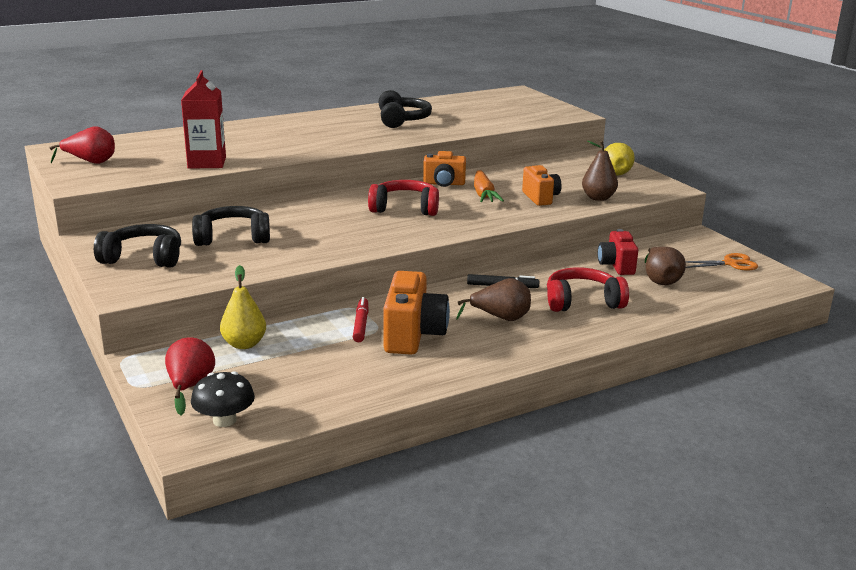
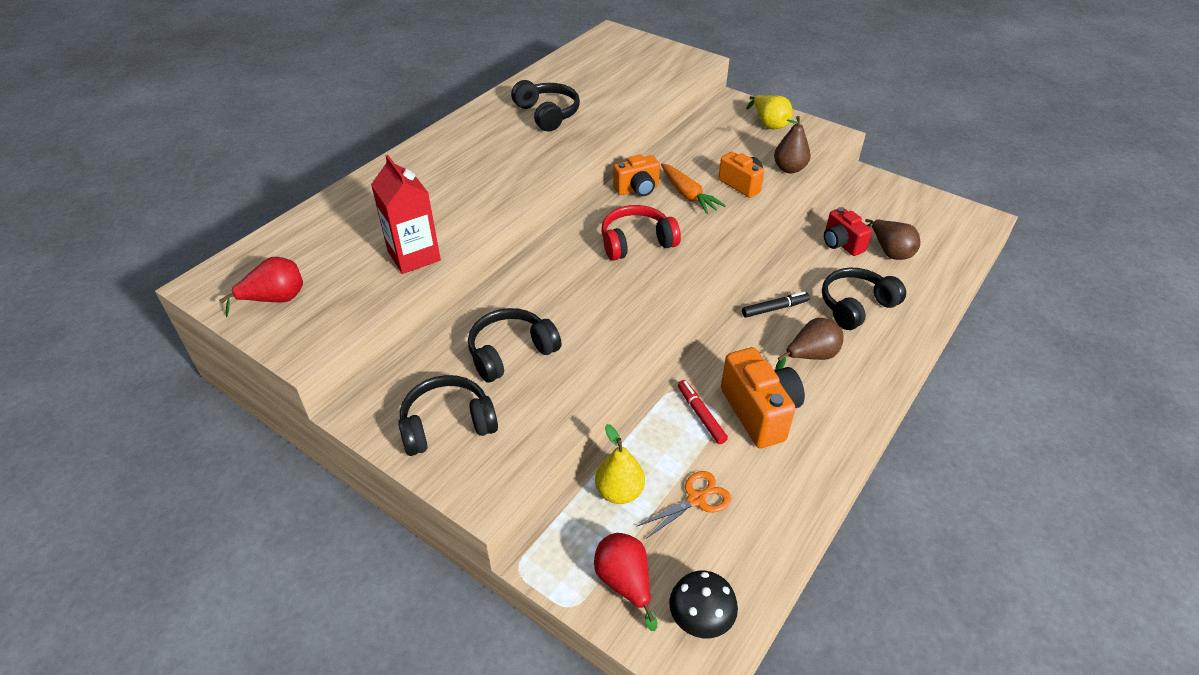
camera: 25 degrees left, 20 degrees up
(582, 302) = (856, 306): red headphones -> black headphones
(730, 264) = (923, 209): orange scissors -> orange scissors (696, 499)

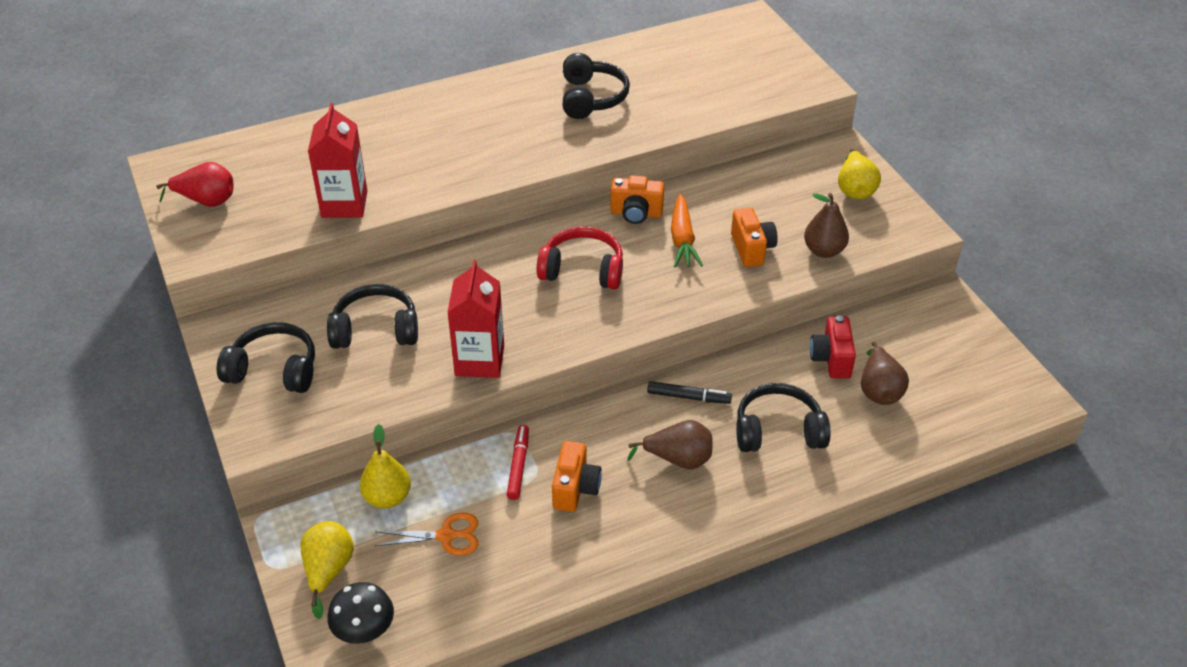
camera: 30 degrees right, 0 degrees up
(621, 341) = (479, 360): none -> red carton
(625, 582) = (328, 571): red pear -> yellow pear
(759, 412) = (575, 489): orange camera -> orange camera, size x0.64

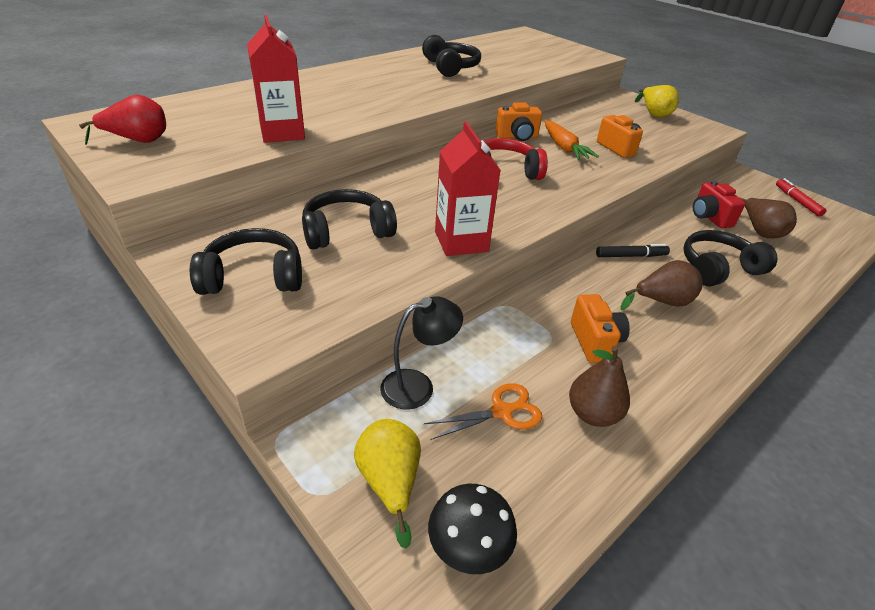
camera: 20 degrees left, 5 degrees down
(387, 497) = (418, 386): yellow pear -> black lamp
(518, 466) = (529, 332): red marker -> red marker (797, 201)
(824, 250) = (667, 145): brown pear -> brown pear (593, 414)

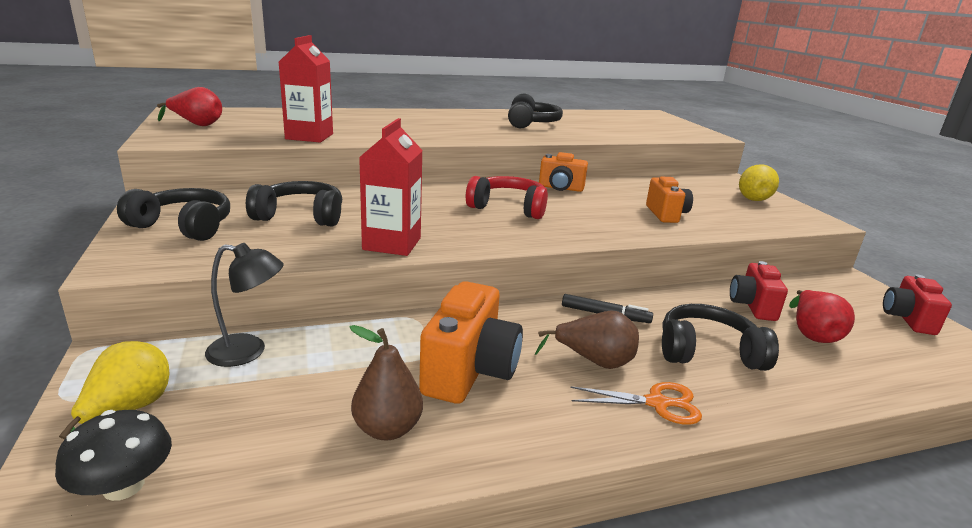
camera: 25 degrees right, 15 degrees down
(501, 412) = (297, 395): orange scissors -> orange scissors (657, 403)
(564, 147) = (601, 203): orange carrot -> none
(595, 341) = (469, 371): orange camera -> orange camera, size x1.55
(759, 231) = (812, 334): brown pear -> red pear
(797, 201) = (907, 319): red marker -> red camera

